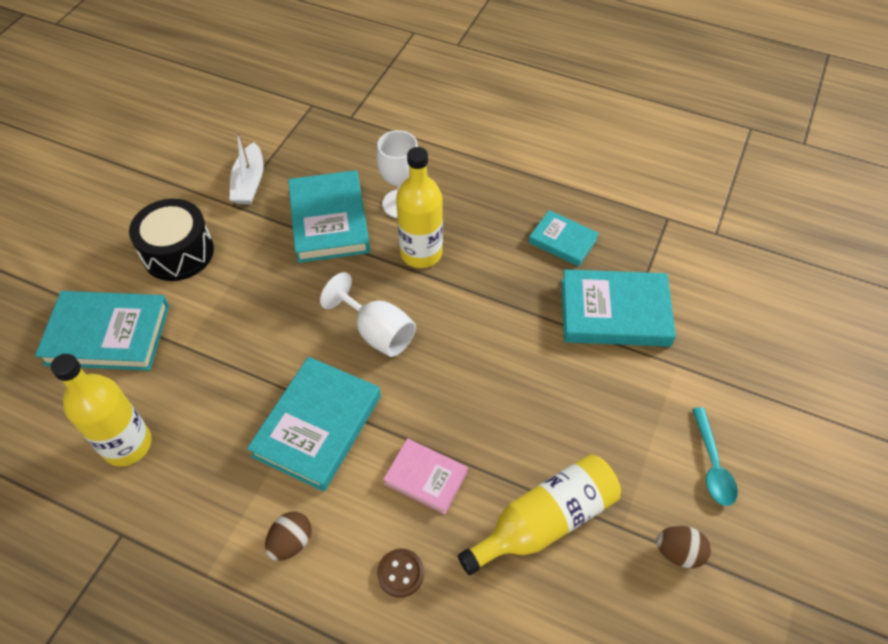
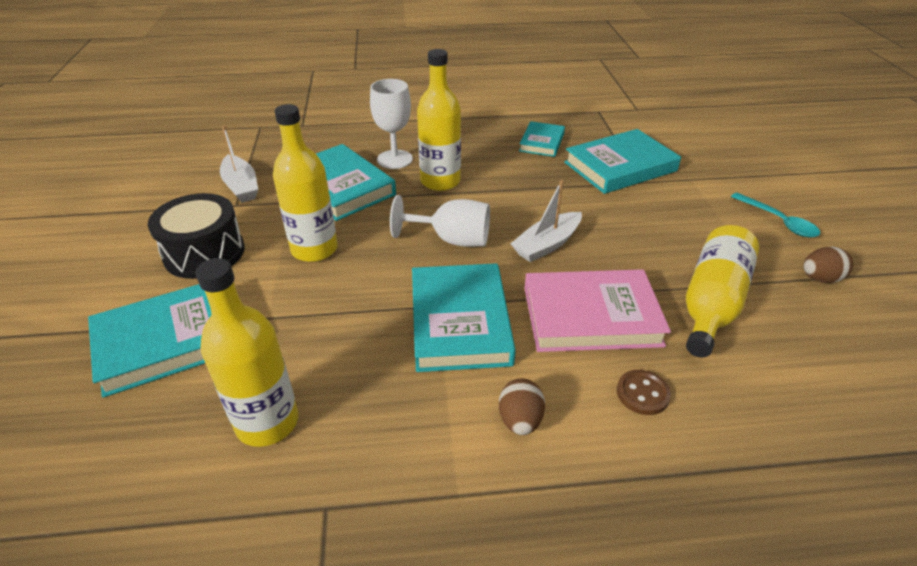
camera: 30 degrees left, 15 degrees down
(260, 289) = (314, 249): none -> yellow bottle
(425, 477) = (591, 316): pink book -> pink book, size x1.73
(455, 379) = (547, 245): none -> white boat
(563, 241) = (541, 142): turquoise book -> turquoise book turned 75 degrees counterclockwise

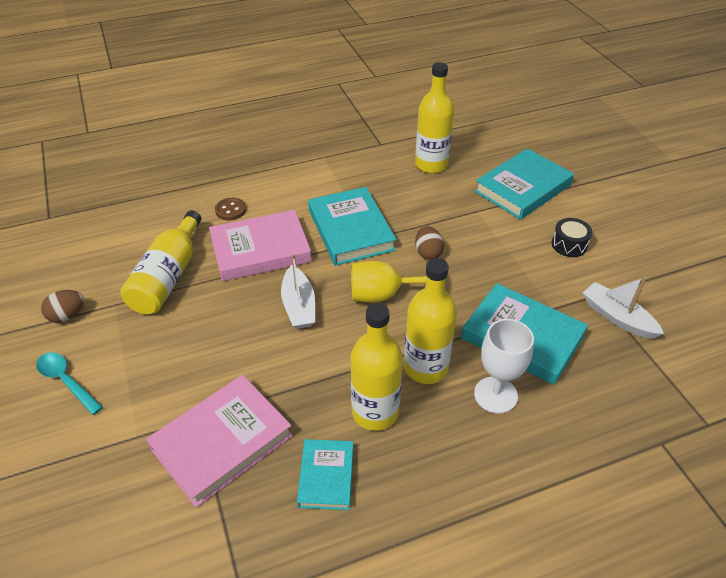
camera: 165 degrees right, 5 degrees up
(204, 253) = (569, 245): black drum -> black drum, size x0.56
(314, 249) = (489, 264): yellow bottle -> yellow bottle (375, 412)
(452, 240) = (383, 295): white goblet -> yellow goblet
(520, 420) = (300, 187): brown egg -> brown egg (428, 253)
(547, 245) = (299, 306): white boat -> white boat turned 135 degrees clockwise
(620, 166) = (222, 442): turquoise book -> pink book

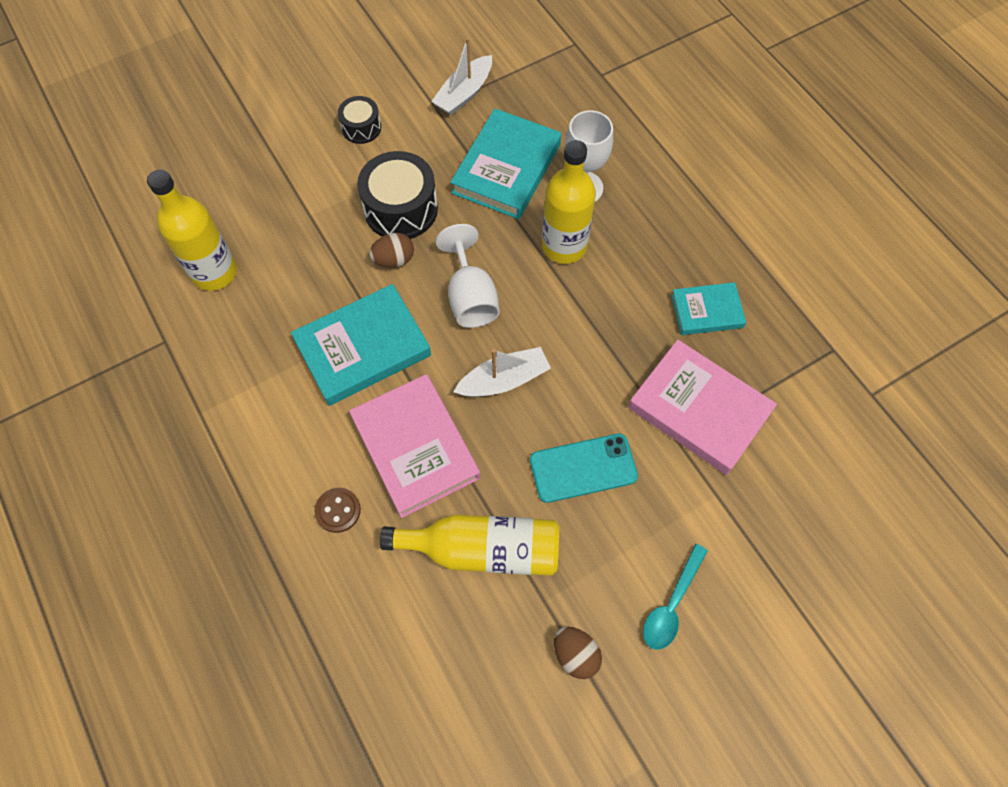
camera: 100 degrees left, 20 degrees up
(203, 344) = (583, 468): none -> turquoise phone
(375, 412) = (628, 282): yellow bottle -> none
(383, 295) = (470, 297): yellow goblet -> white goblet
(479, 261) = (401, 209): none -> black drum
(522, 188) = (260, 170): turquoise book -> none

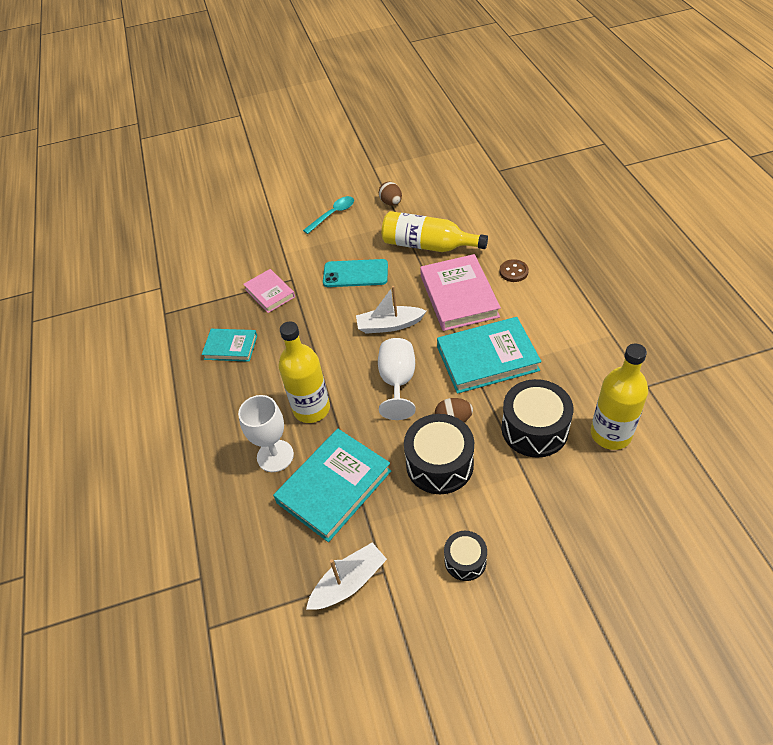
camera: 160 degrees left, 15 degrees down
(300, 264) = (534, 429): none -> black drum
(699, 409) = (270, 293): pink book -> pink book, size x0.58

